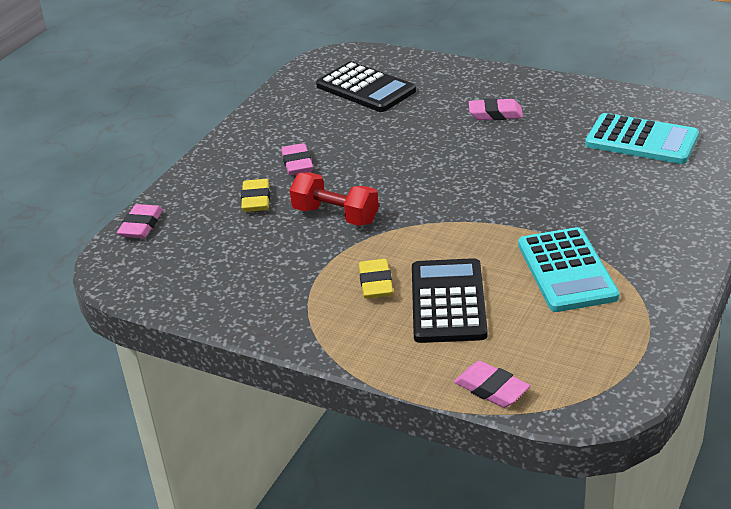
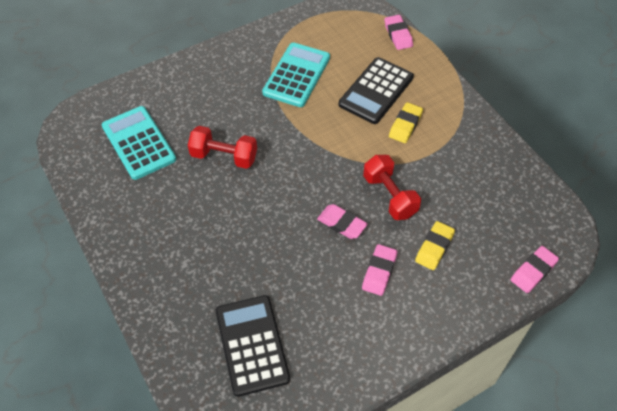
camera: 150 degrees left, 20 degrees up
(495, 114) = (192, 234): pink eraser -> pink eraser (341, 224)
(543, 168) = (224, 156): none -> red dumbbell

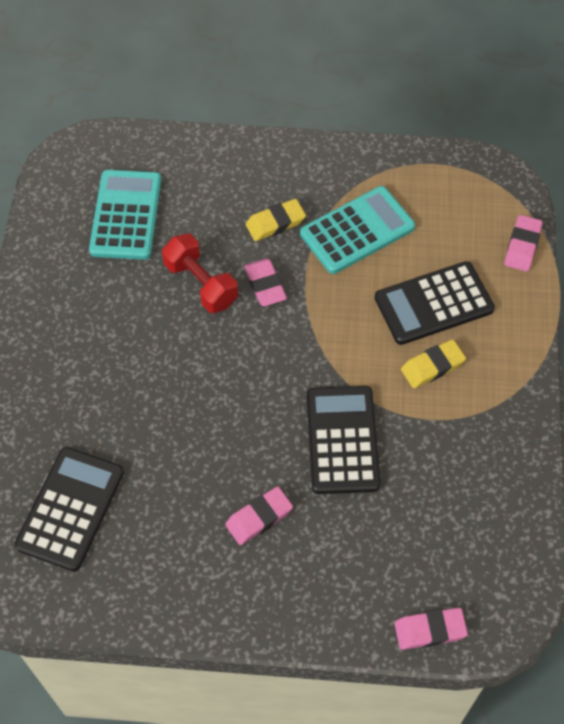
camera: 35 degrees right, 5 degrees up
(341, 224) = (263, 438): pink eraser -> pink eraser (265, 285)
(389, 196) = (342, 440): red dumbbell -> black calculator
(434, 247) = (341, 530): yellow eraser -> yellow eraser (275, 223)

